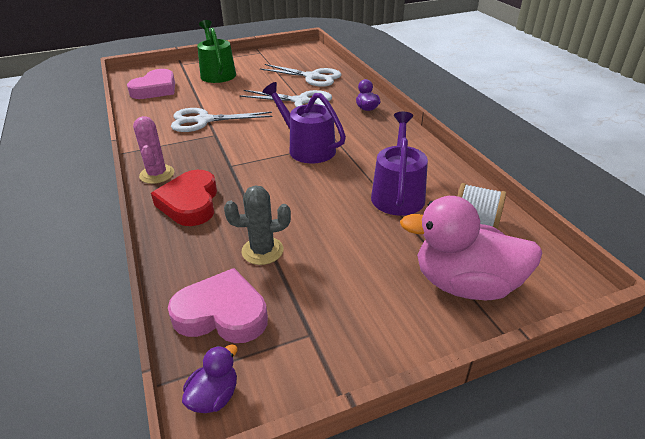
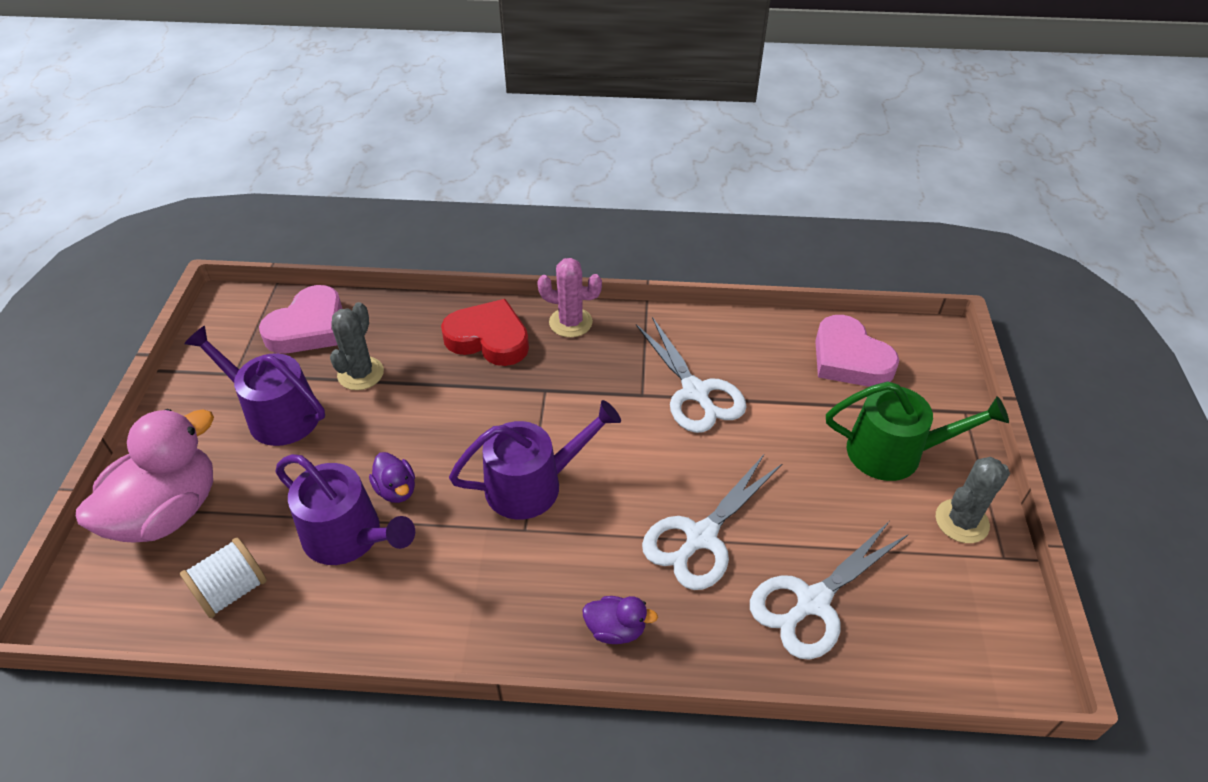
camera: 115 degrees right, 10 degrees up
(204, 120) = (695, 392): white scissors -> white scissors turned 135 degrees clockwise
(214, 396) = (238, 307): purple duck -> purple duck (396, 490)
(248, 59) = (961, 521): none -> grey cactus
(335, 277) = (276, 414): none -> purple watering can

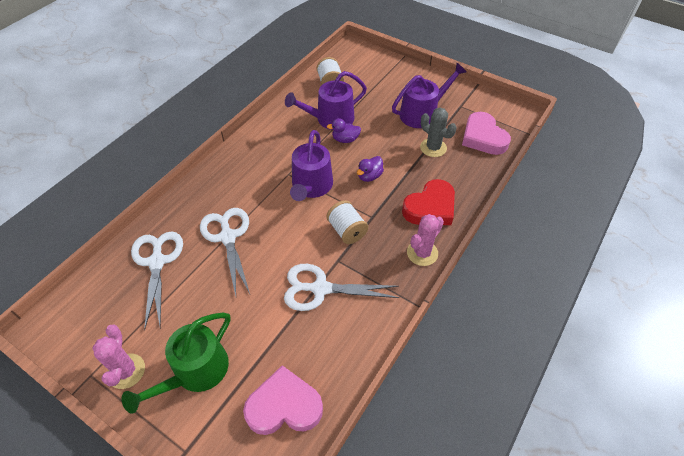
camera: 120 degrees right, 5 degrees up
(168, 512) = (384, 74): pink duck -> none
(588, 405) = (347, 231): none -> white spool
(616, 629) = (213, 183): purple duck -> purple duck (369, 176)
(961, 521) = (126, 371): grey cactus -> pink cactus

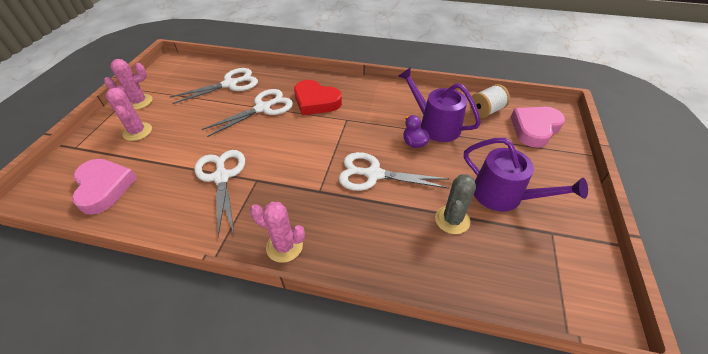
camera: 70 degrees right, 5 degrees down
(196, 372) = (137, 132): green watering can -> pink cactus
(311, 186) = (338, 137): purple watering can -> none
(347, 231) = (294, 177): white spool -> none
(369, 176) = (373, 174): purple duck -> white scissors
(430, 207) = (354, 239): red heart -> red heart (316, 101)
(483, 137) = (510, 272): pink heart -> pink heart (534, 129)

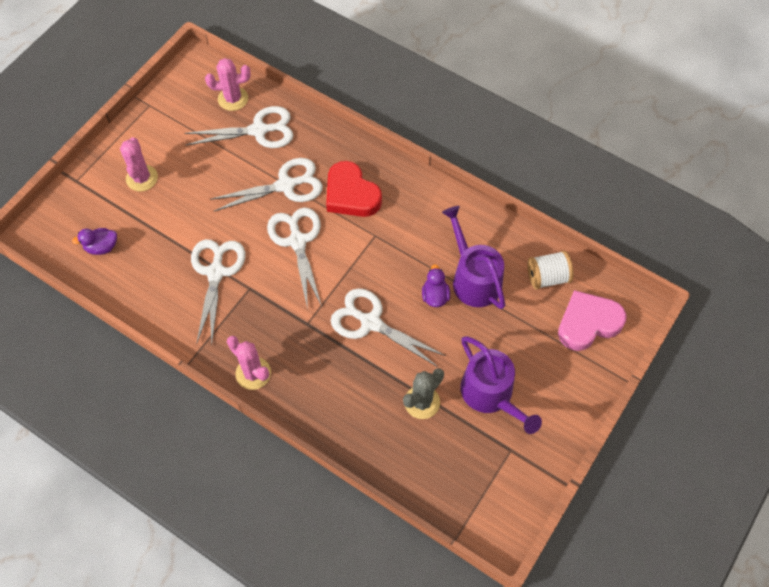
camera: 20 degrees right, 15 degrees up
(104, 188) = (102, 247): pink heart -> purple duck
(139, 102) = (149, 129): pink cactus -> pink cactus (233, 99)
(286, 138) = (297, 241): none -> white scissors

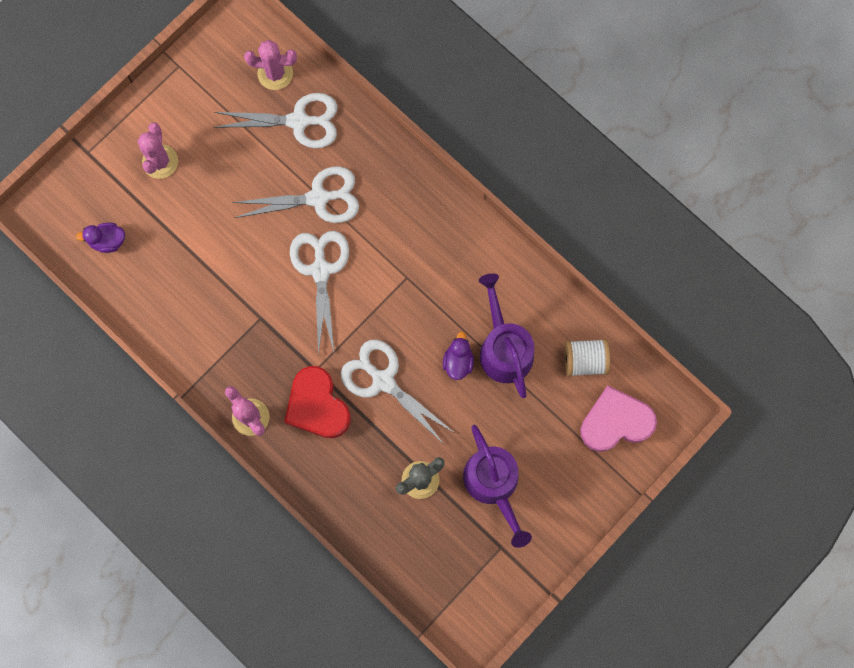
camera: 10 degrees right, 15 degrees up
(216, 272) = (227, 293): white scissors -> none
(351, 194) = (389, 222): red heart -> red heart (317, 405)

